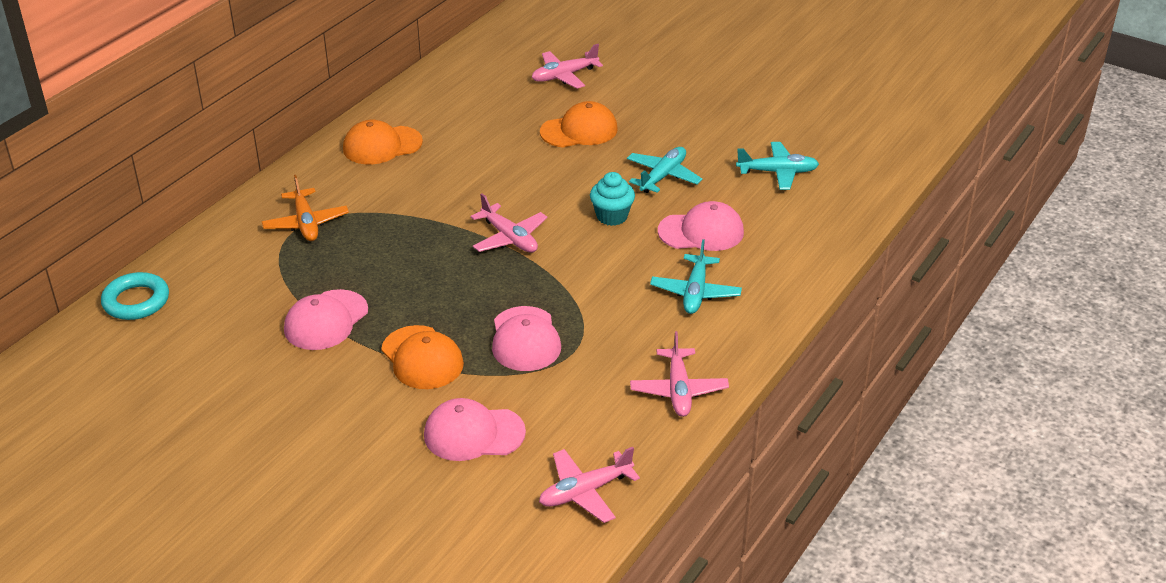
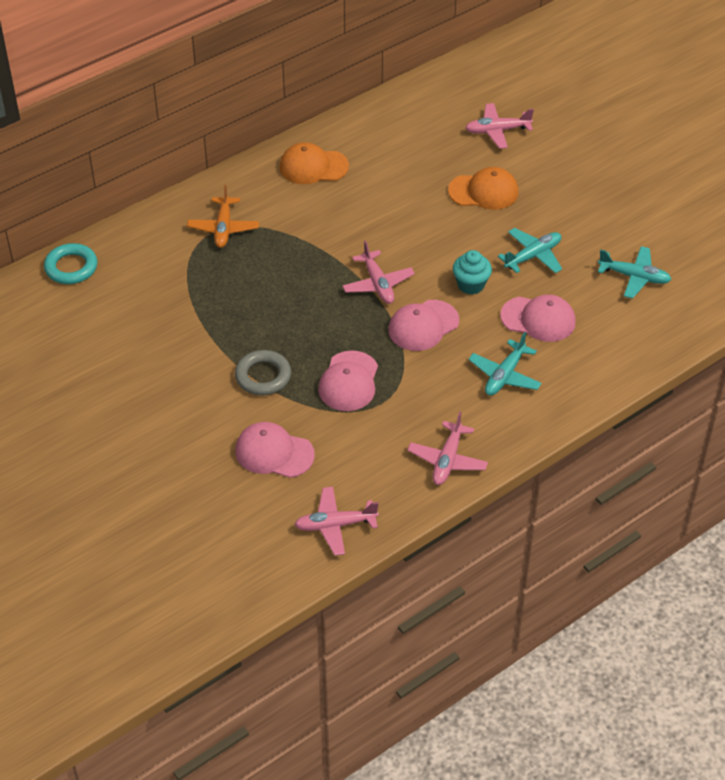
camera: 20 degrees right, 10 degrees up
(326, 320) = (204, 323): pink cap -> pink cap (423, 326)
(422, 358) = (263, 376): orange cap -> grey ring

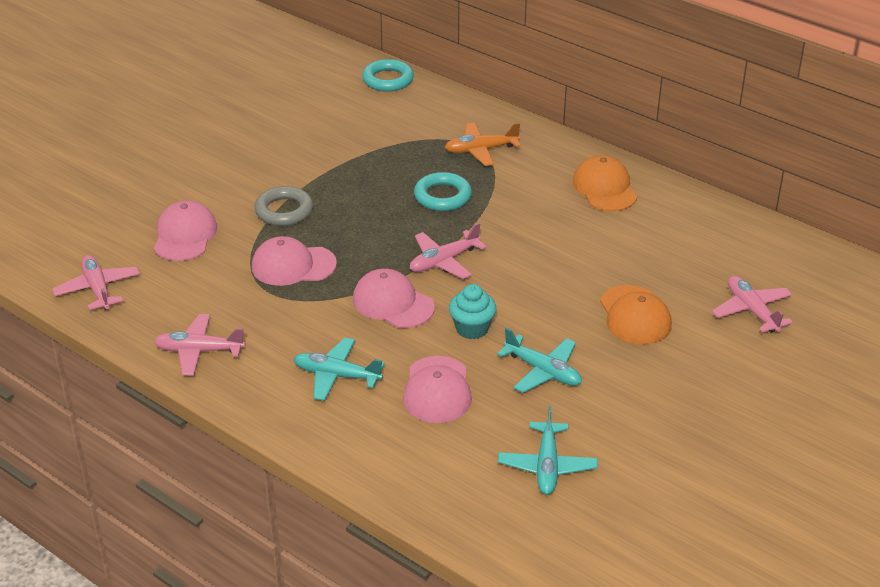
camera: 75 degrees right, 10 degrees down
(284, 267) = (442, 196): none -> turquoise ring

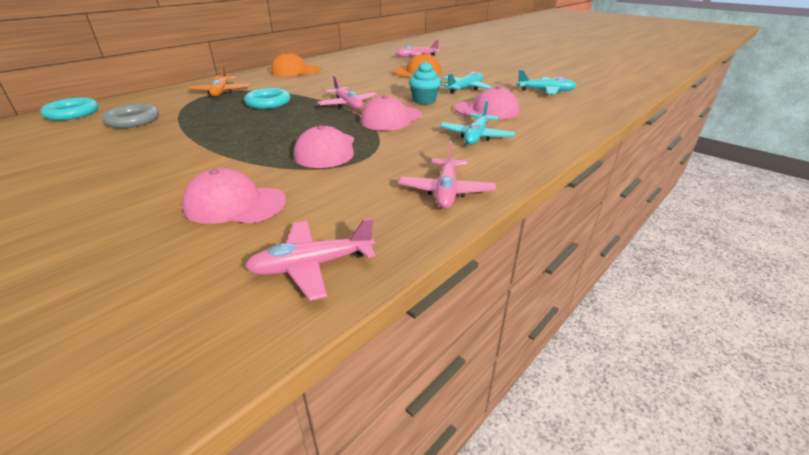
camera: 85 degrees left, 5 degrees down
(284, 211) = (235, 154): grey ring -> grey ring (133, 120)

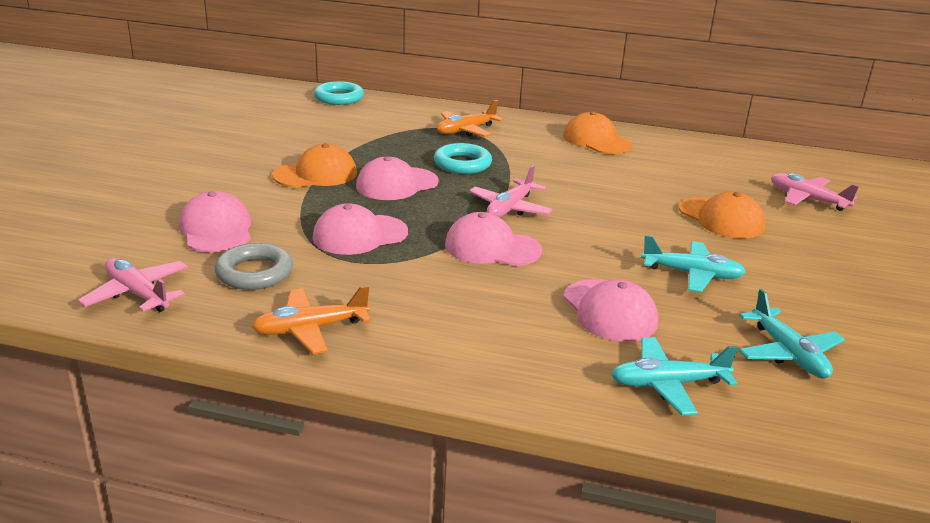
camera: 60 degrees right, 5 degrees down
(133, 120) = (347, 125): grey ring -> grey ring (254, 273)
(200, 146) = (316, 174): none -> orange cap
(265, 125) = (397, 184): none -> pink cap
(424, 101) = (590, 254): turquoise cupcake -> none
(446, 191) = (310, 329): pink plane -> orange plane
(476, 136) = (492, 320): turquoise plane -> turquoise plane (667, 384)

